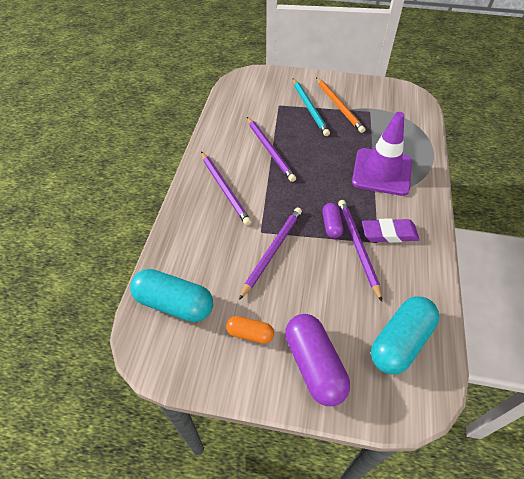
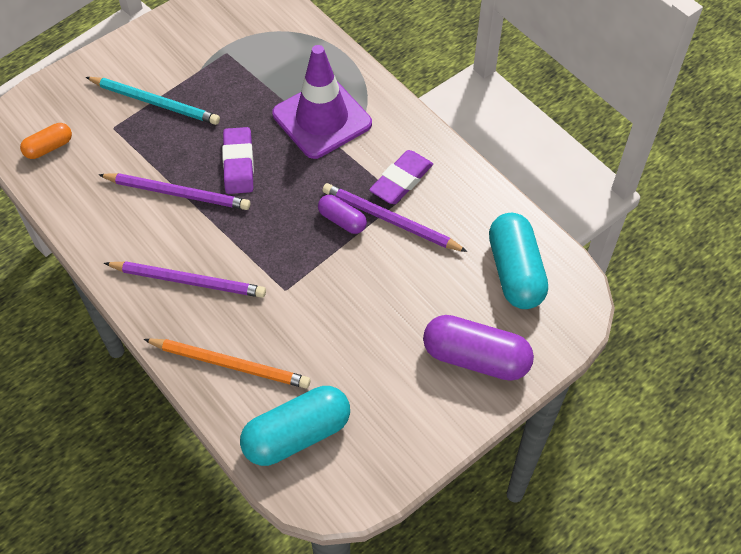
camera: 50 degrees left, 5 degrees up
(250, 334) = (396, 388): orange capsule -> orange capsule (49, 147)
(272, 251) = (321, 298): purple pencil -> none
(313, 160) = (238, 164): none -> purple eraser
(339, 106) = (185, 73): orange pencil -> orange pencil (230, 364)

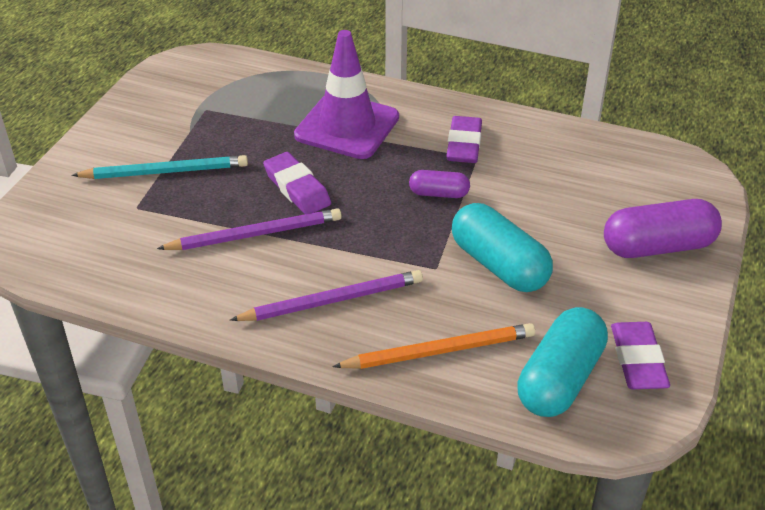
camera: 30 degrees left, 15 degrees down
(49, 147) = (77, 249): orange capsule -> none
(368, 451) = (638, 360): none -> purple eraser
(390, 220) = (482, 177): purple pencil -> none
(515, 272) = (626, 171): turquoise capsule -> turquoise capsule (499, 265)

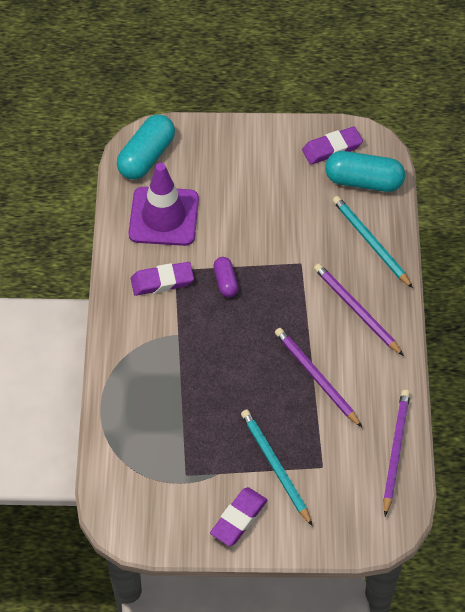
camera: 110 degrees left, 15 degrees up
(106, 274) = (395, 451): none -> purple pencil
(297, 188) = (257, 370): purple eraser -> purple eraser (239, 518)
(347, 126) = (169, 364): purple traffic cone -> purple traffic cone (164, 216)
(439, 351) = (370, 242): orange pencil -> turquoise pencil
(499, 265) = (283, 230): turquoise capsule -> turquoise capsule (146, 157)
(657, 246) = (228, 152): purple capsule -> none

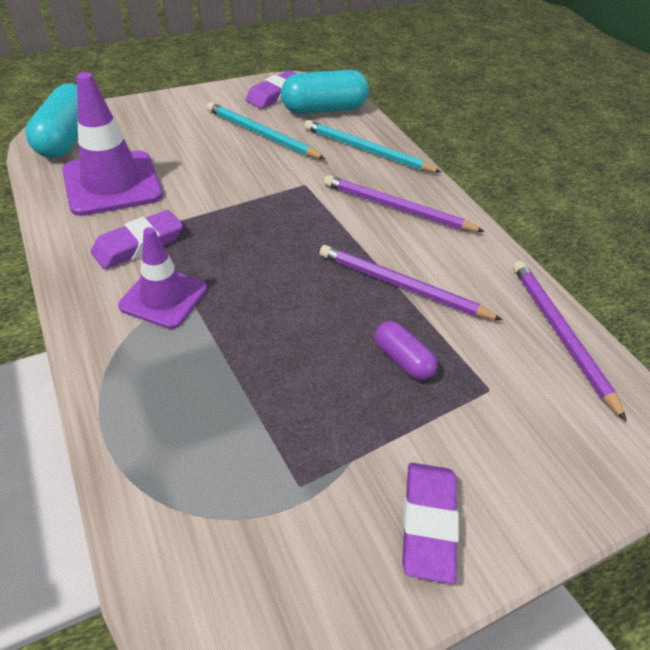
camera: 30 degrees left, 10 degrees down
(162, 330) = (164, 297): none -> purple traffic cone
(225, 282) = (225, 223): purple capsule -> purple capsule (402, 359)
(275, 467) = (427, 415): turquoise pencil -> turquoise pencil (261, 134)

